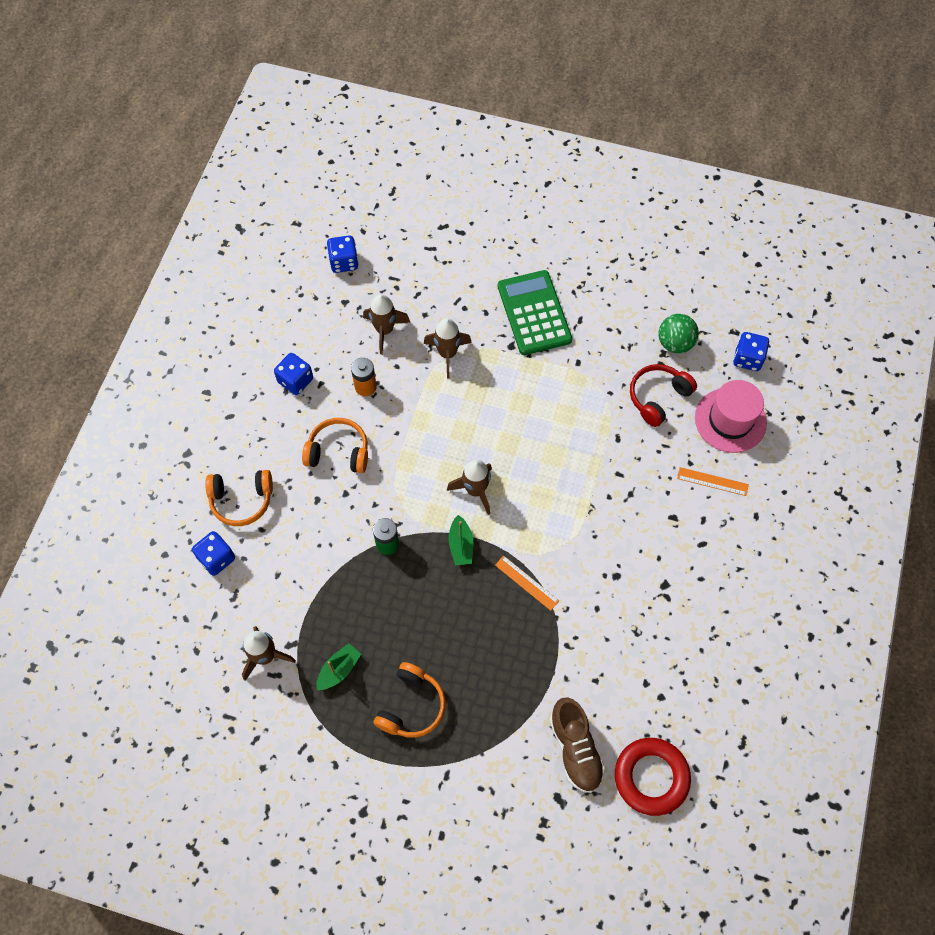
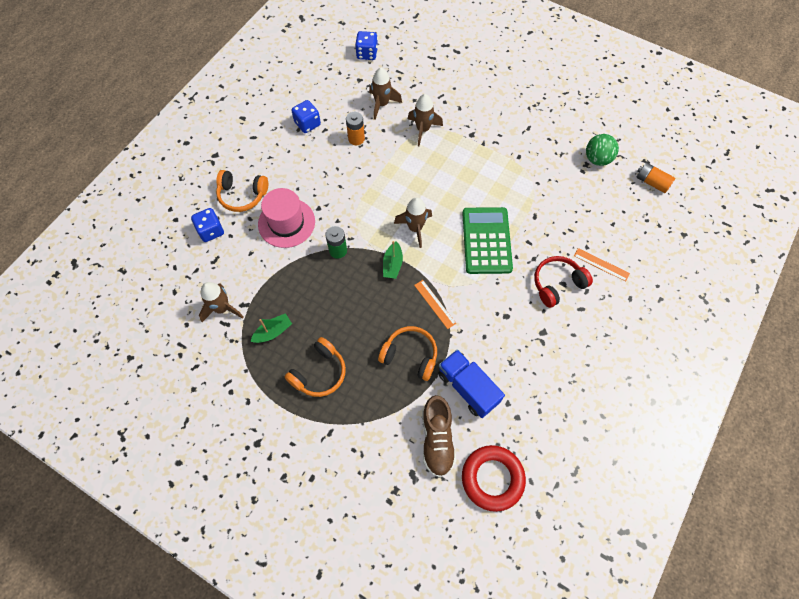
camera: 15 degrees right, 0 degrees up
(338, 451) = (322, 178): orange headphones -> orange headphones (410, 355)
(534, 313) = (495, 116): green calculator -> green calculator (486, 241)
(594, 677) = (468, 388): none -> blue truck
(658, 397) = (574, 194): red headphones -> red headphones (557, 284)
(730, 420) = (627, 223): pink hat -> pink hat (286, 223)
(747, 358) = (651, 182): blue dice -> orange battery

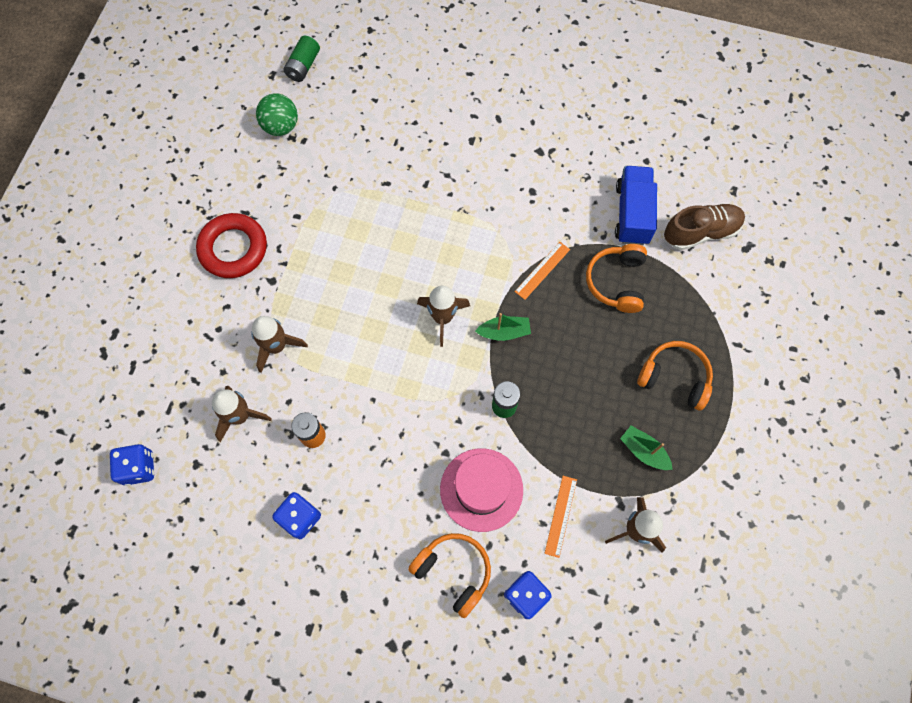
camera: 105 degrees left, 5 degrees up
(242, 195) = (454, 572): orange headphones -> orange headphones turned 45 degrees counterclockwise
(468, 388) = (632, 214): blue truck -> blue truck turned 150 degrees clockwise
(486, 241) = (437, 230): green calculator -> none
(492, 478) = (719, 172): red ring -> red ring (233, 249)
(557, 284) = (474, 146): red headphones -> none
(601, 264) = (434, 105): orange ruler -> orange ruler (561, 516)
(651, 182) = (303, 66): orange battery -> green battery

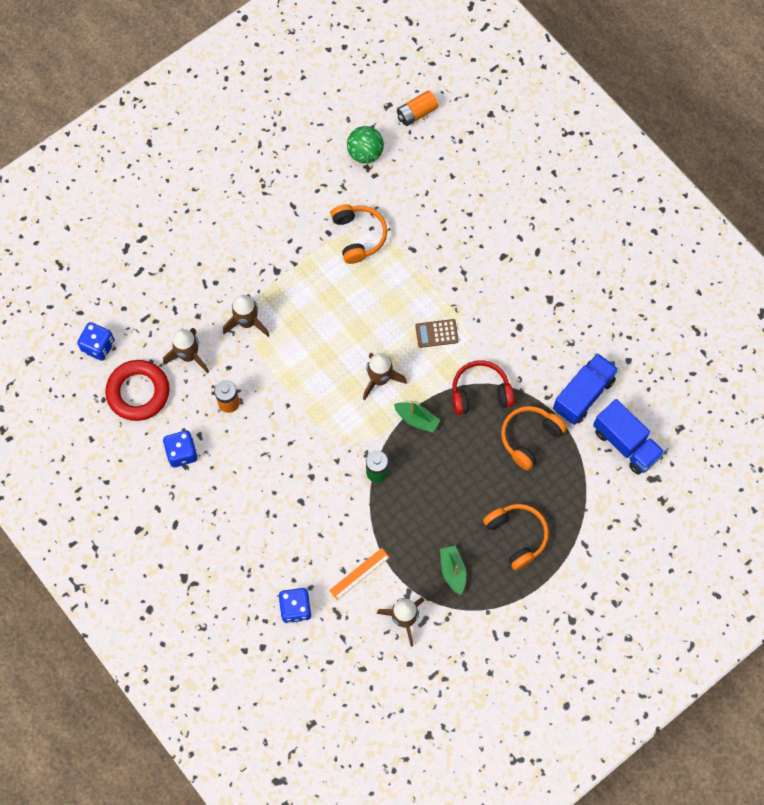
camera: 35 degrees right, 0 degrees up
(233, 249) = (265, 228): red ring -> red ring (138, 392)
(303, 66) = (416, 113): green battery -> orange battery
(454, 572) = (259, 559): orange headphones -> orange headphones (358, 236)
(463, 243) = (436, 333): none -> brown calculator
(481, 489) = (318, 518): pink hat -> none
(542, 270) = (480, 392): orange ruler -> red headphones
(700, 232) = (625, 443): brown shoe -> blue truck

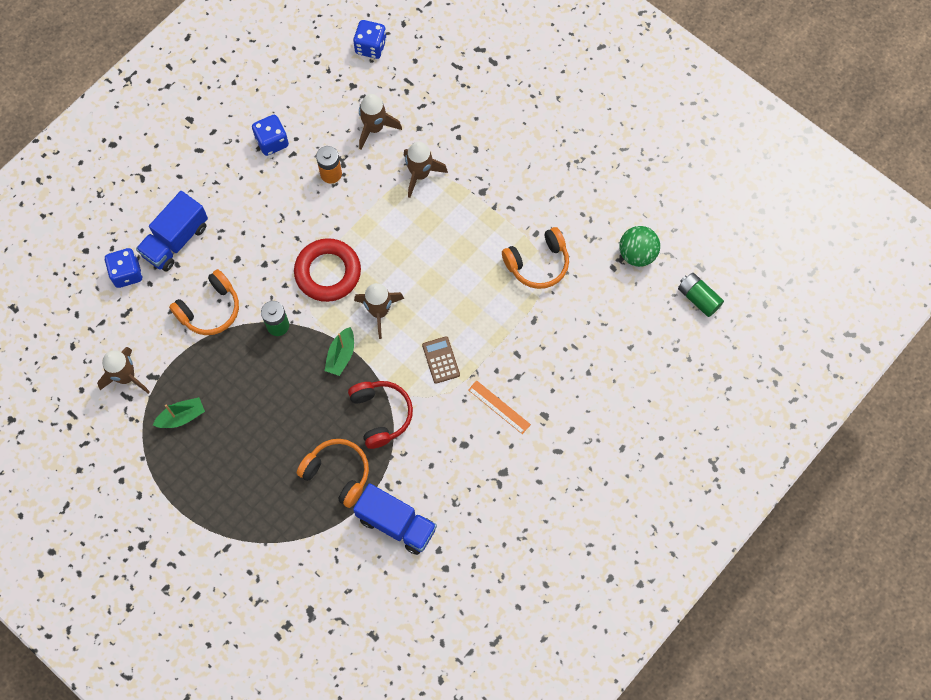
camera: 80 degrees right, 0 degrees up
(138, 392) = (329, 91): red ring -> red ring (328, 272)
(359, 574) = (168, 327): orange ruler -> orange ruler (499, 407)
(416, 113) = (698, 298): orange battery -> green battery
(517, 536) = (227, 476): orange headphones -> orange headphones (210, 309)
(625, 443) = (346, 577): blue truck -> blue truck (176, 240)

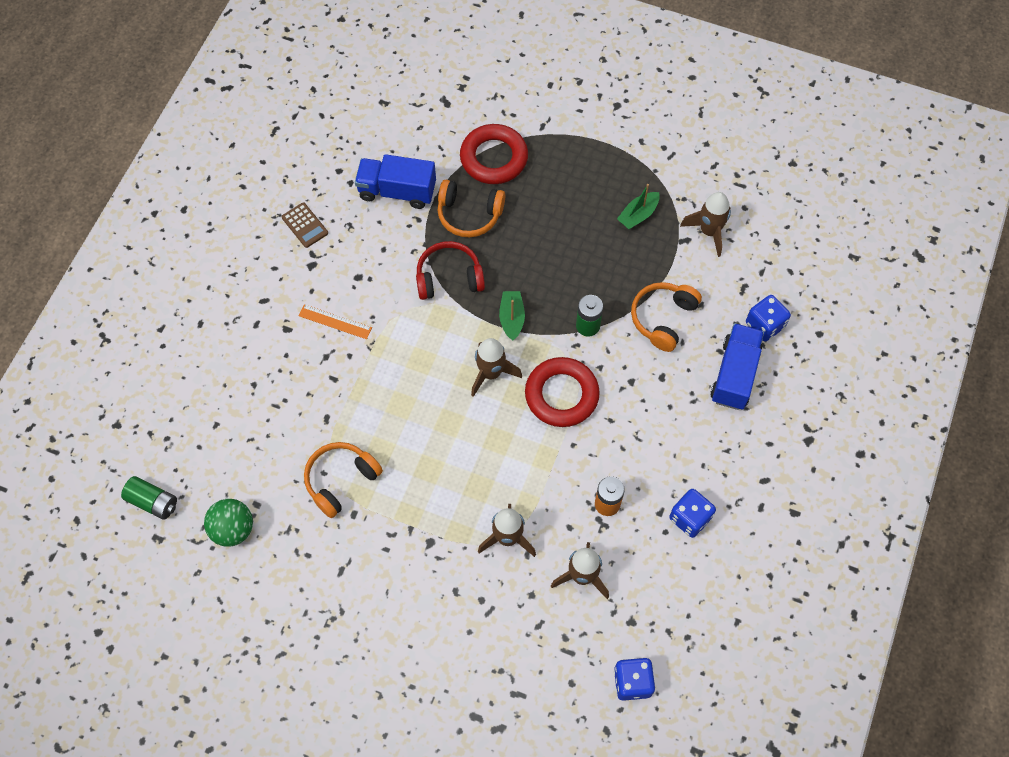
camera: 160 degrees right, 5 degrees down
(289, 527) = (494, 158): none -> red ring
(381, 414) = (449, 277): red headphones -> red headphones turned 120 degrees clockwise
(441, 360) = (409, 347): brown calculator -> brown calculator (305, 225)

